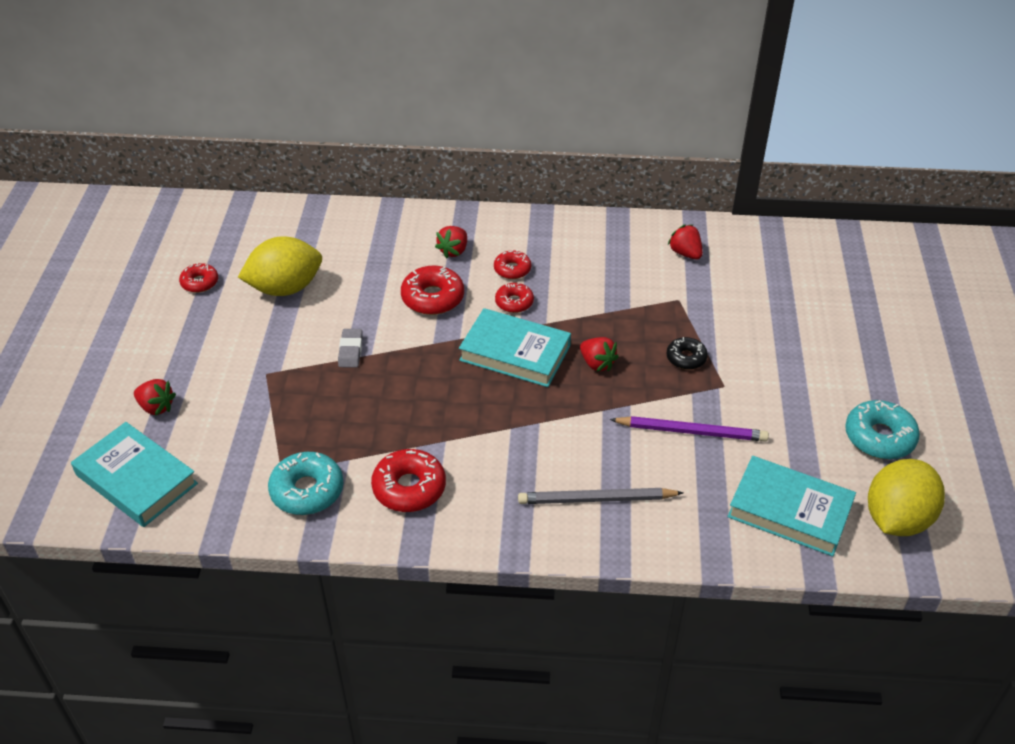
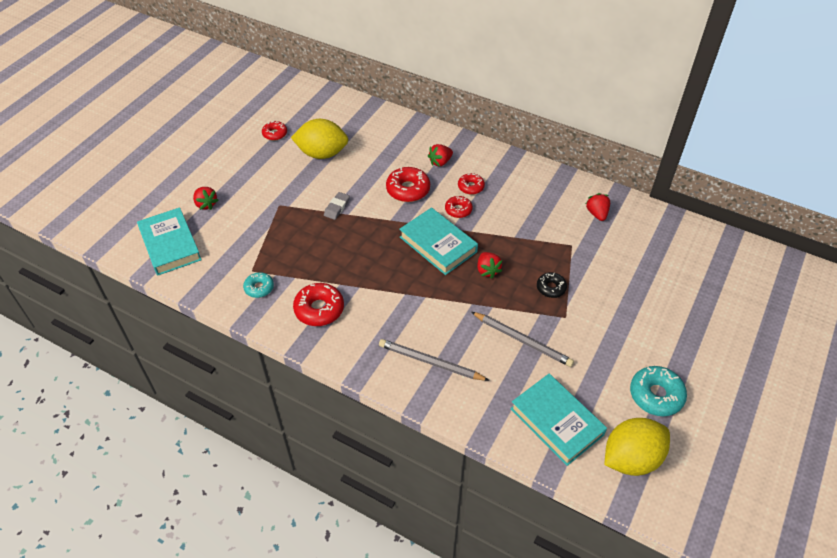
camera: 25 degrees right, 5 degrees up
(307, 490) = (259, 288): turquoise donut -> turquoise donut, size x0.61
(691, 431) = (522, 340): purple pencil -> grey pencil

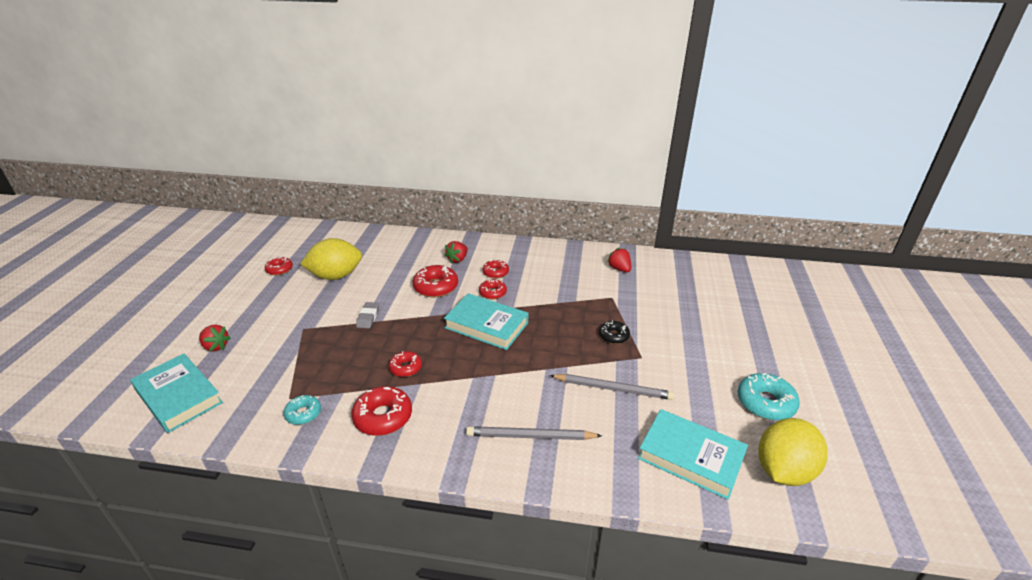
camera: 20 degrees left, 15 degrees down
(352, 268) = (406, 368): none -> red donut
(487, 270) = (546, 336): red strawberry -> none

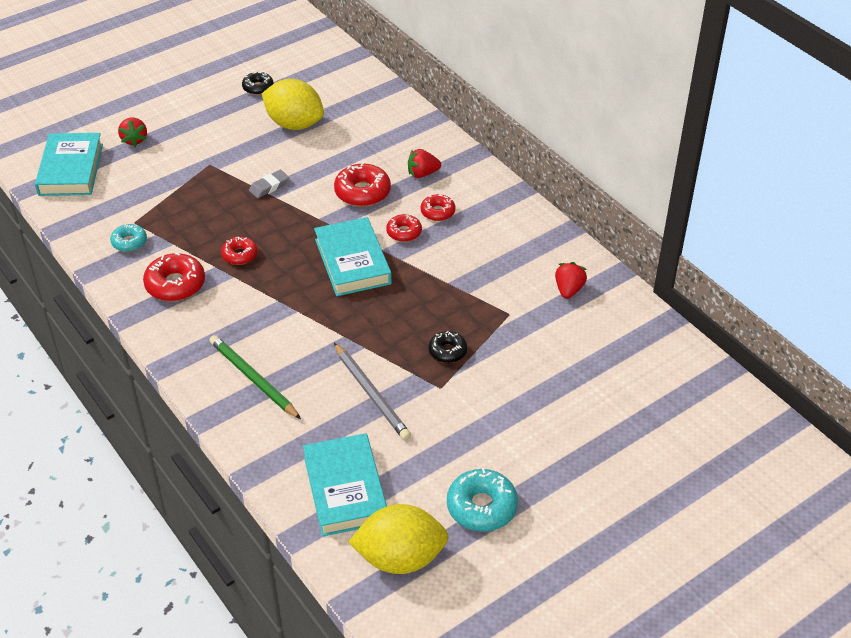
camera: 45 degrees right, 10 degrees up
(279, 269) = (258, 87): red donut -> black donut
(530, 436) = (253, 379): grey pencil -> green pencil

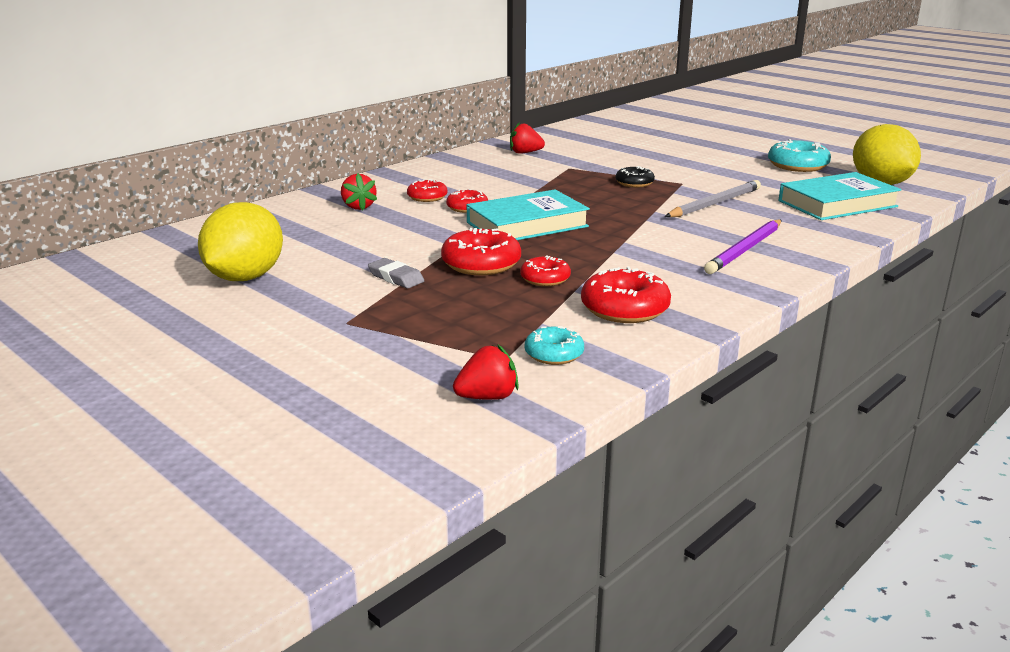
camera: 100 degrees left, 20 degrees down
(71, 169) = (370, 445): turquoise book -> none
(134, 140) = (274, 395): red strawberry -> red strawberry (487, 397)
(253, 379) = (745, 250): green pencil -> purple pencil
(258, 87) = (135, 312): black donut -> none
(362, 192) = (398, 230): red donut -> red donut (481, 264)

